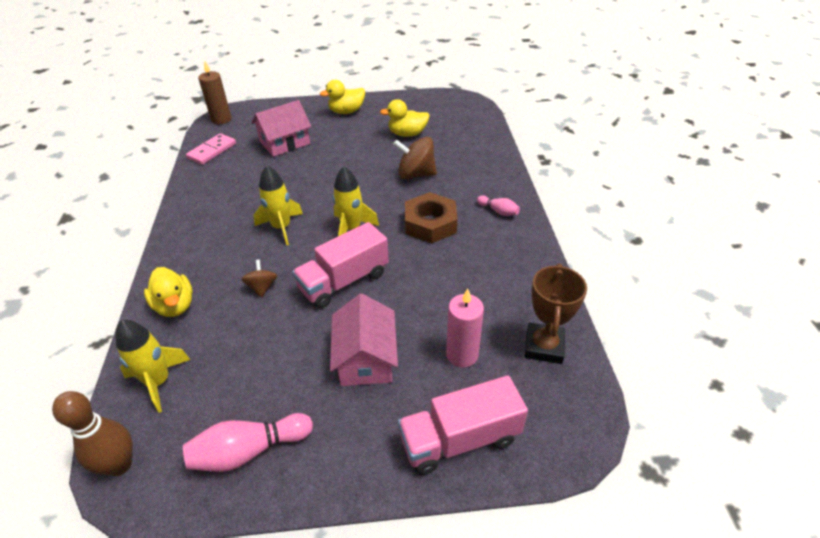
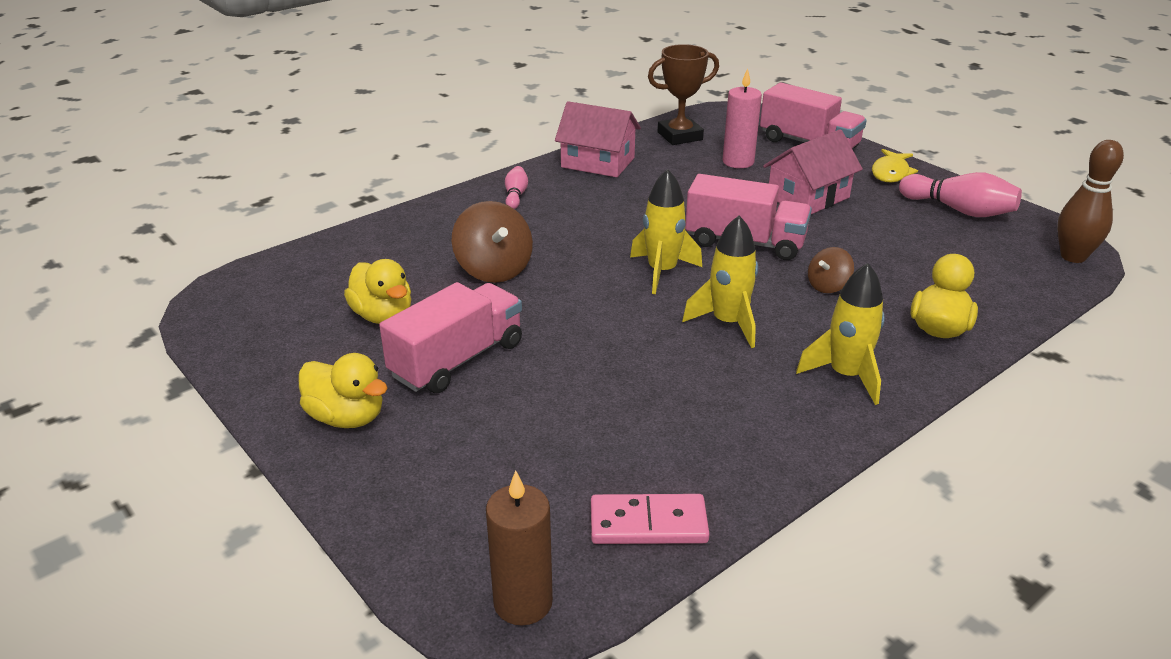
camera: 125 degrees left, 10 degrees down
(158, 382) = (1004, 283): yellow rocket -> yellow rocket (846, 376)
(285, 143) = (528, 437): pink house -> pink house (598, 162)
(350, 459) = (890, 173): none -> yellow fish
(352, 142) = (457, 360): none -> pink truck
(430, 224) = (587, 226): brown nut -> none

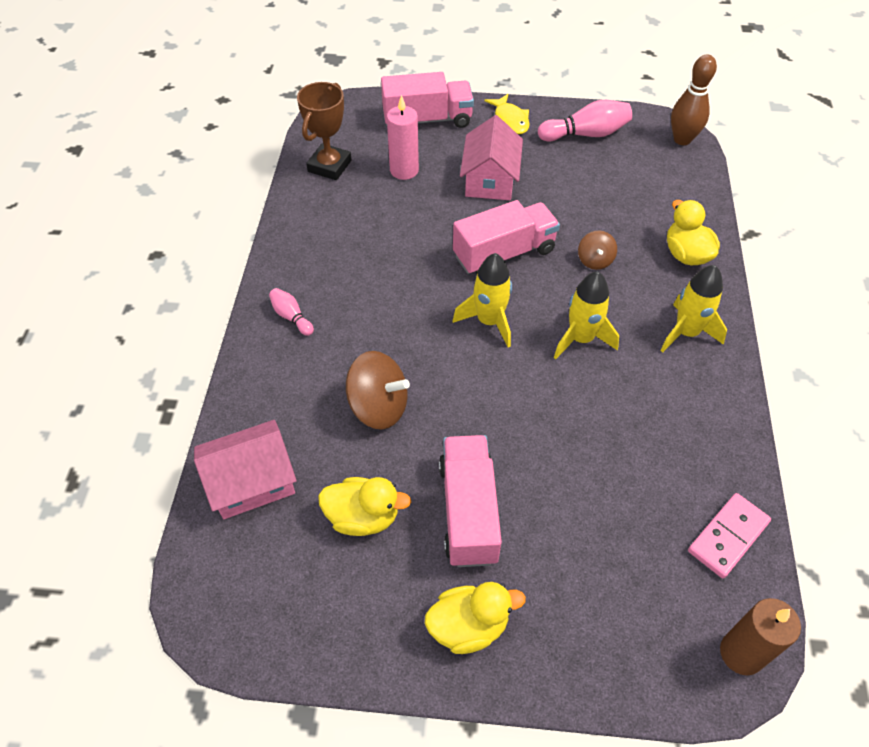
camera: 45 degrees left, 20 degrees up
(598, 162) = (306, 236): pink house -> pink house (251, 481)

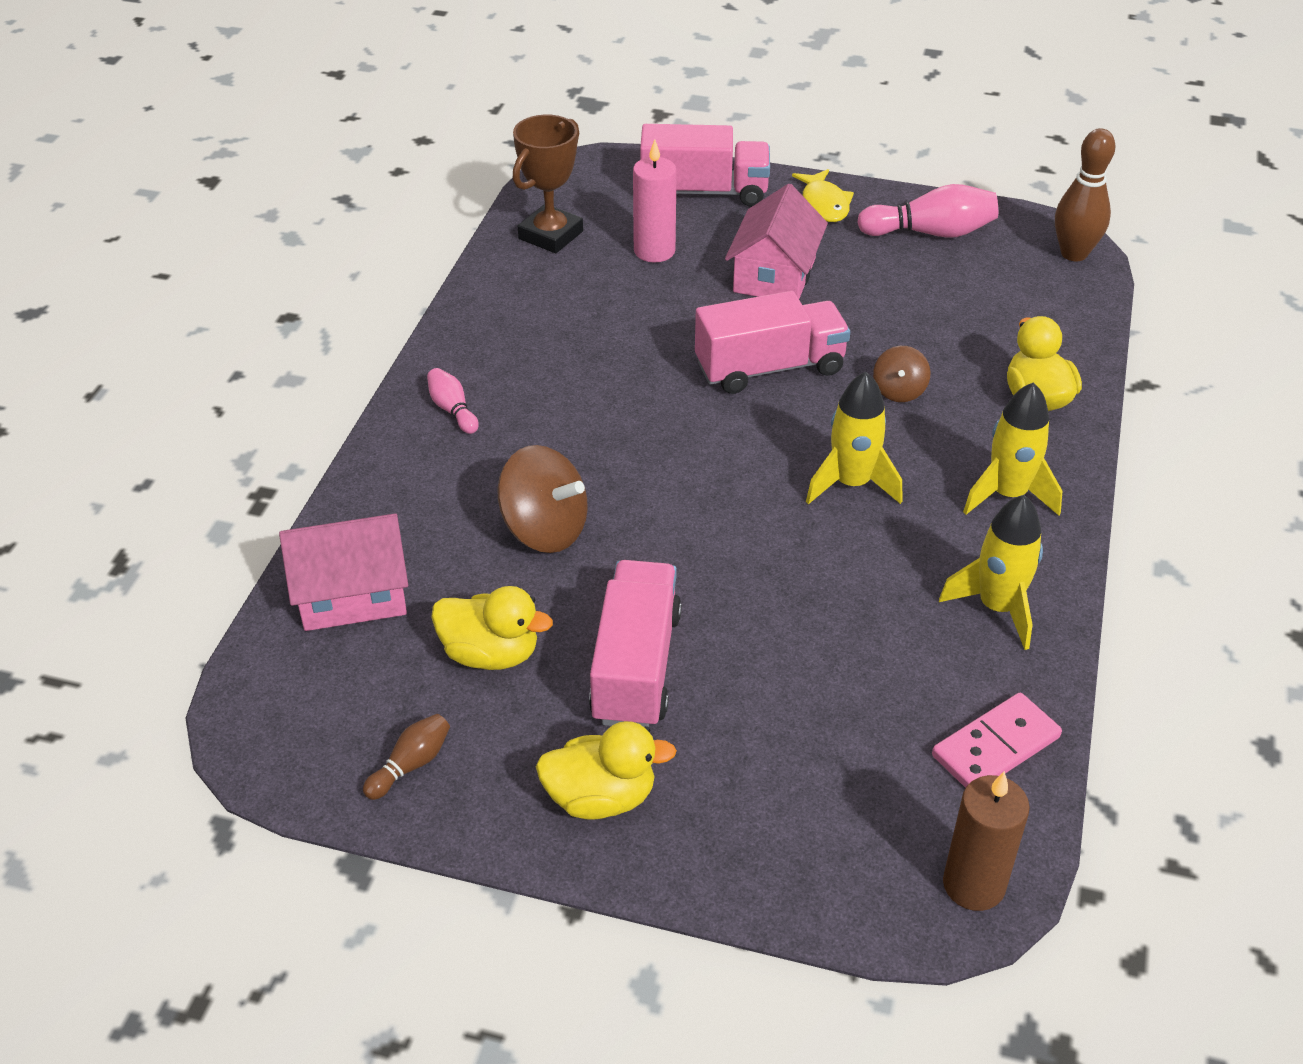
camera: 10 degrees right, 10 degrees down
(326, 622) = (411, 765): none -> brown bowling pin
(489, 321) = (726, 447): yellow rocket -> yellow rocket (997, 607)

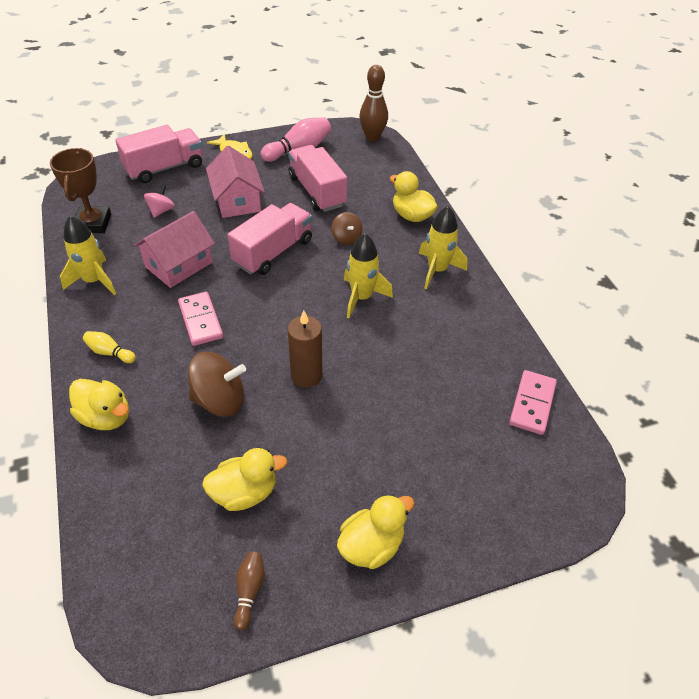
camera: 35 degrees left, 5 degrees up
(352, 593) = (130, 500): pink house -> pink house (179, 264)
(393, 485) = (106, 417): none -> yellow duck
(453, 410) = (110, 352): pink bowling pin -> yellow bowling pin
(596, 418) = (200, 320): none -> pink domino
(636, 667) = (331, 456): pink truck -> pink truck (317, 191)
(654, 251) = (161, 211): pink candle -> pink spinning top
(973, 885) = (579, 483): brown candle -> brown candle (306, 375)
(997, 607) = (477, 330): yellow rocket -> yellow rocket (94, 280)

